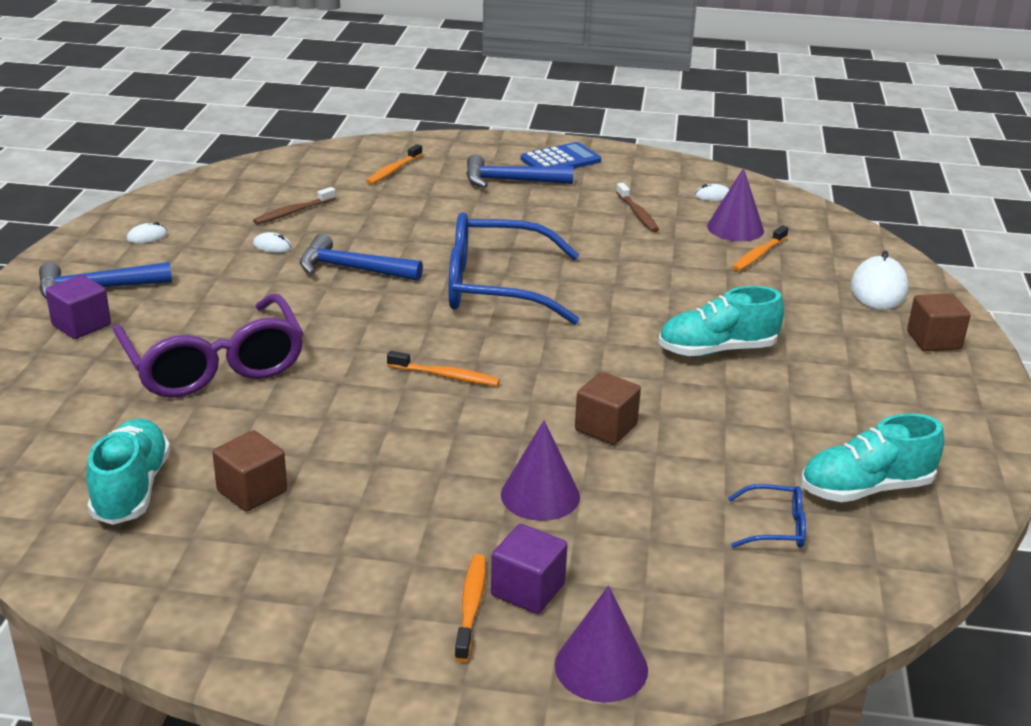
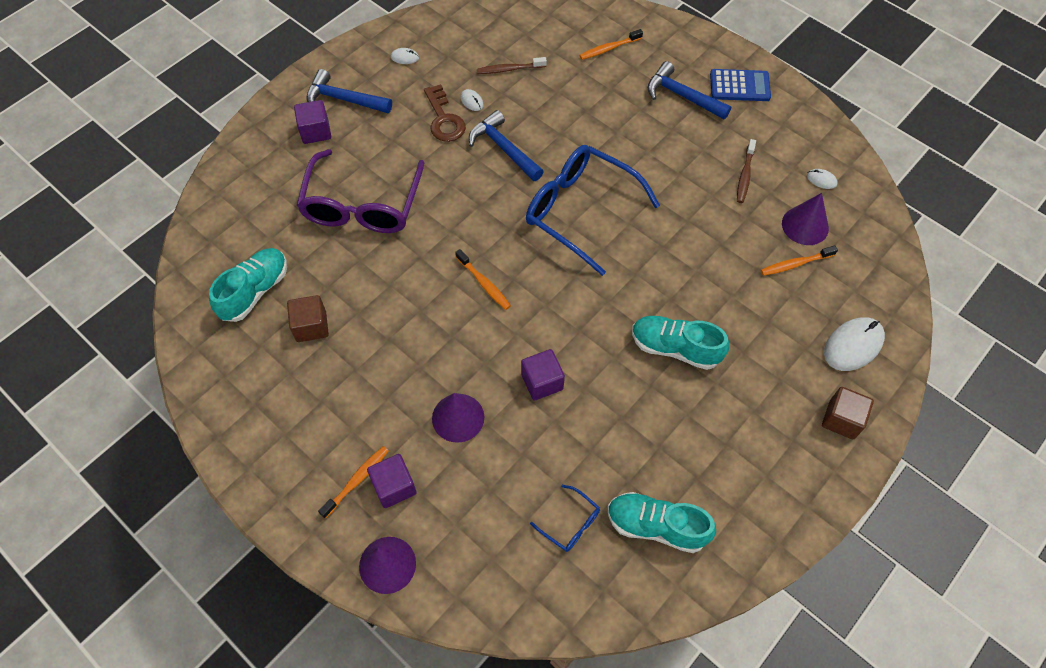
camera: 35 degrees right, 30 degrees up
(251, 268) = (444, 119): none -> brown key
(606, 427) = (542, 382): brown cube -> purple cube

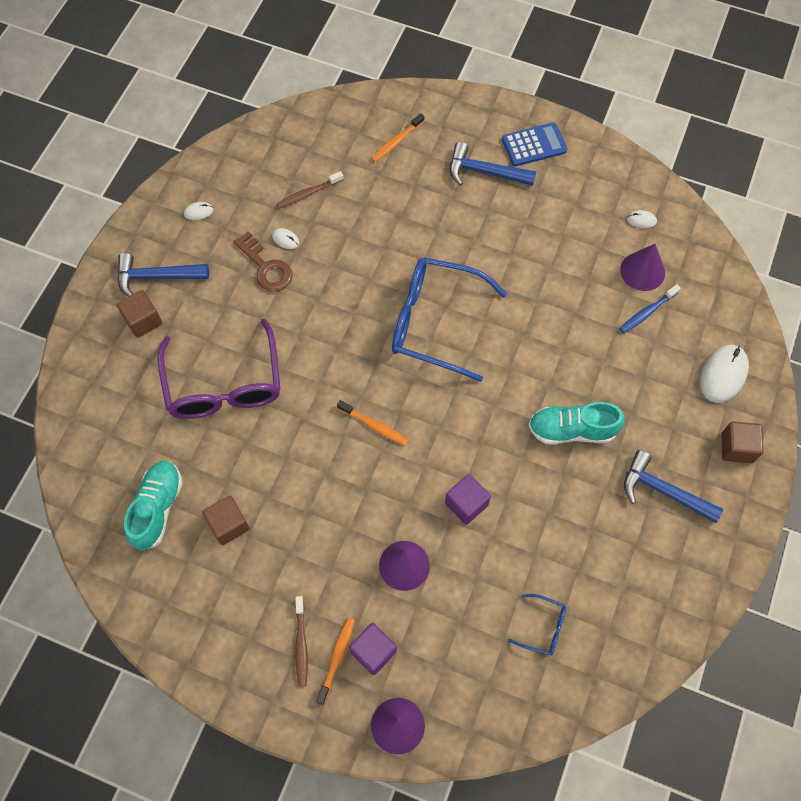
camera: 20 degrees left, 5 degrees up
(315, 131) = (143, 321): purple cube -> brown cube
(503, 148) = (337, 280): blue hammer -> blue hammer (663, 491)
(656, 526) = (617, 602): turquoise shoe -> none
(745, 175) = (571, 237): brown toothbrush -> brown toothbrush (301, 644)
(795, 264) = (647, 312): orange toothbrush -> blue toothbrush

